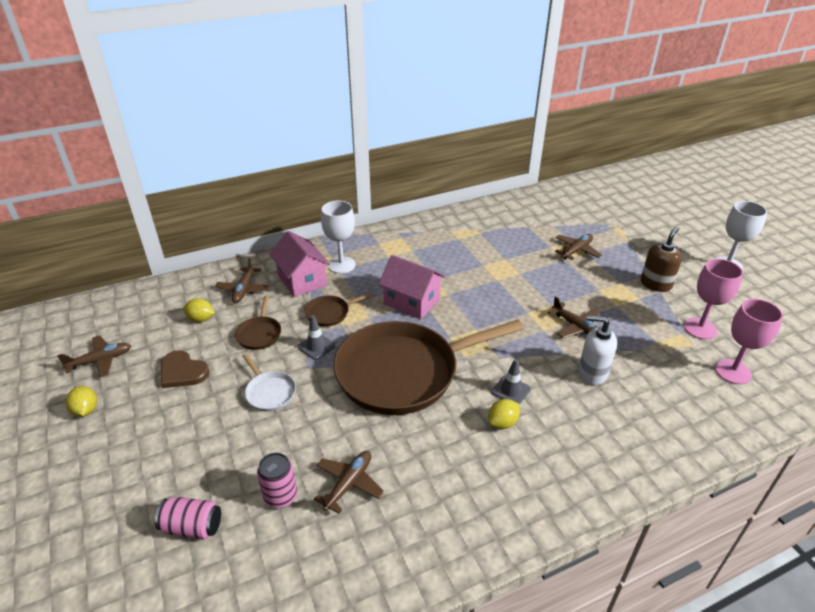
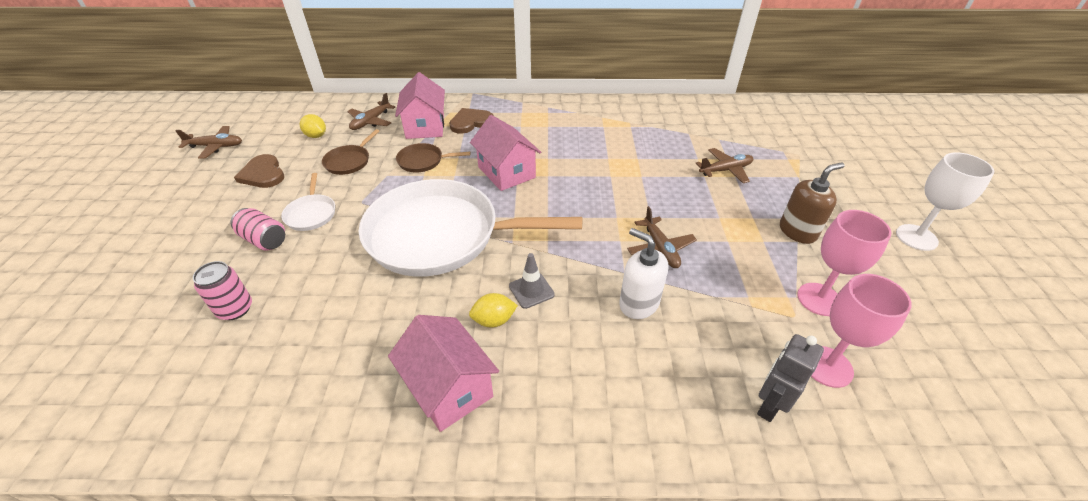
camera: 25 degrees right, 5 degrees up
(86, 410) = (170, 181): yellow lemon -> none
(192, 527) = (148, 306): pink can -> pink can (264, 240)
(316, 346) = (385, 187): grey traffic cone -> none
(341, 265) = (471, 122): white goblet -> brown heart
(349, 484) = (299, 322): brown plane -> none
(403, 372) = (440, 235): brown pan -> white pan
(511, 483) = (449, 388): none -> pink house
(717, 409) = (769, 405): none -> grey robot

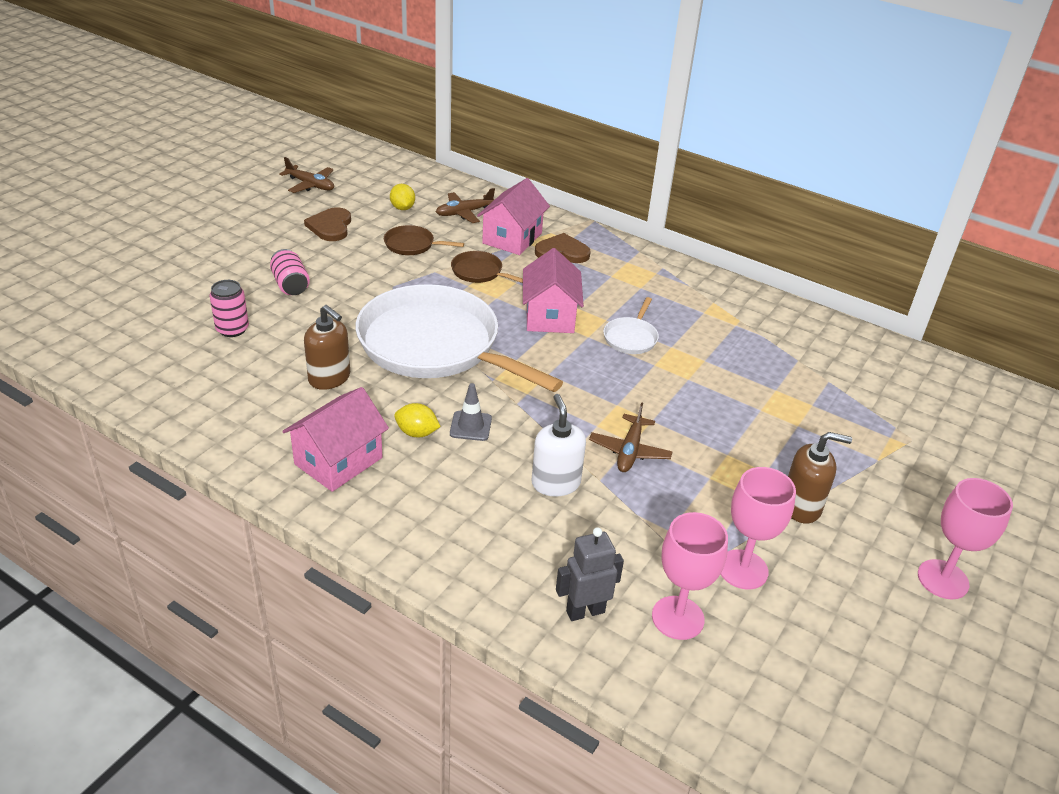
camera: 30 degrees right, 5 degrees down
(311, 214) = (343, 279): white pan -> white pan (631, 338)
(349, 161) = (412, 245): brown pan -> brown pan turned 45 degrees clockwise
(372, 310) = (329, 378): none -> brown soap dispenser
(449, 388) = (338, 461): pink house -> pink house turned 45 degrees clockwise
(725, 170) = (794, 415): brown plane -> none
(916, 237) = (943, 579): white goblet -> pink goblet

